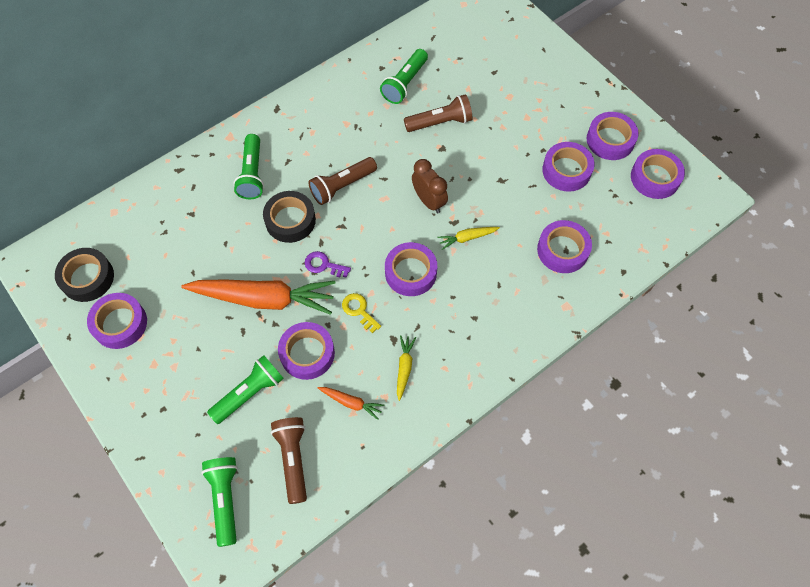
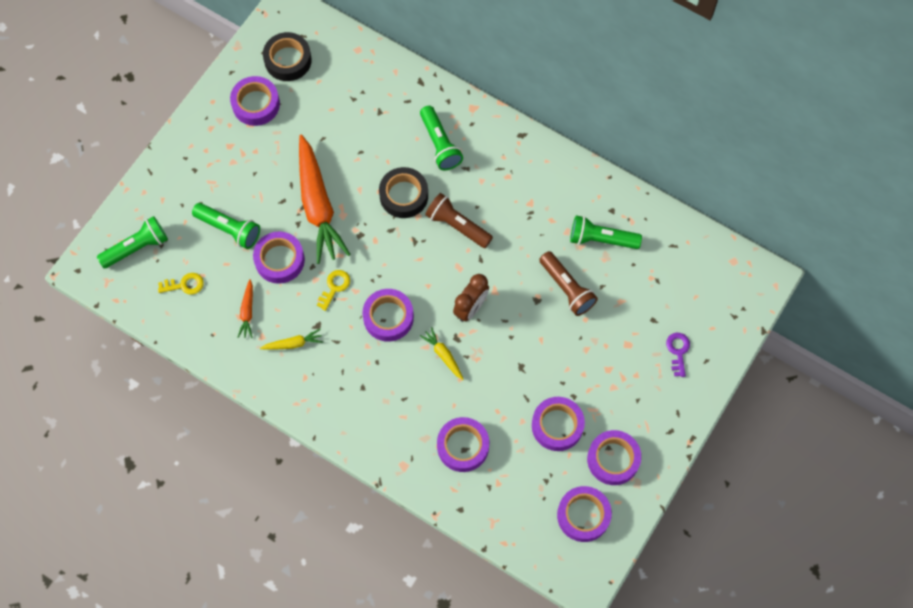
camera: 70 degrees right, 5 degrees up
(252, 174) = (440, 144): green flashlight -> green flashlight turned 90 degrees counterclockwise
(293, 459) = (184, 285): brown flashlight -> yellow key
(323, 265) = (368, 241): purple key -> purple key (678, 351)

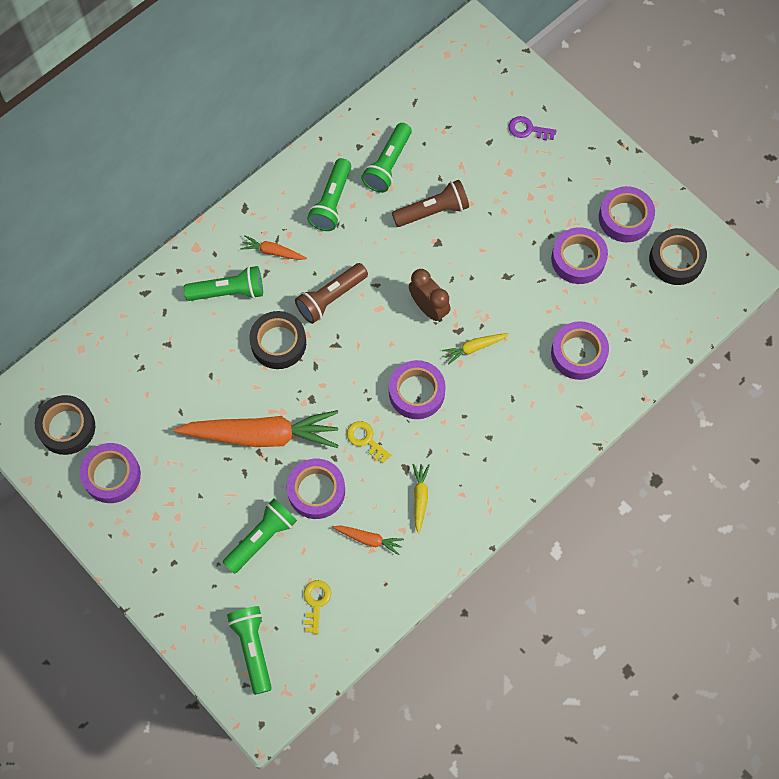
camera: 75 degrees left, 0 degrees up
(487, 168) = (273, 252): none -> orange carrot
(549, 202) = (332, 202): none -> green flashlight
(583, 515) = (676, 260): purple tape -> black tape

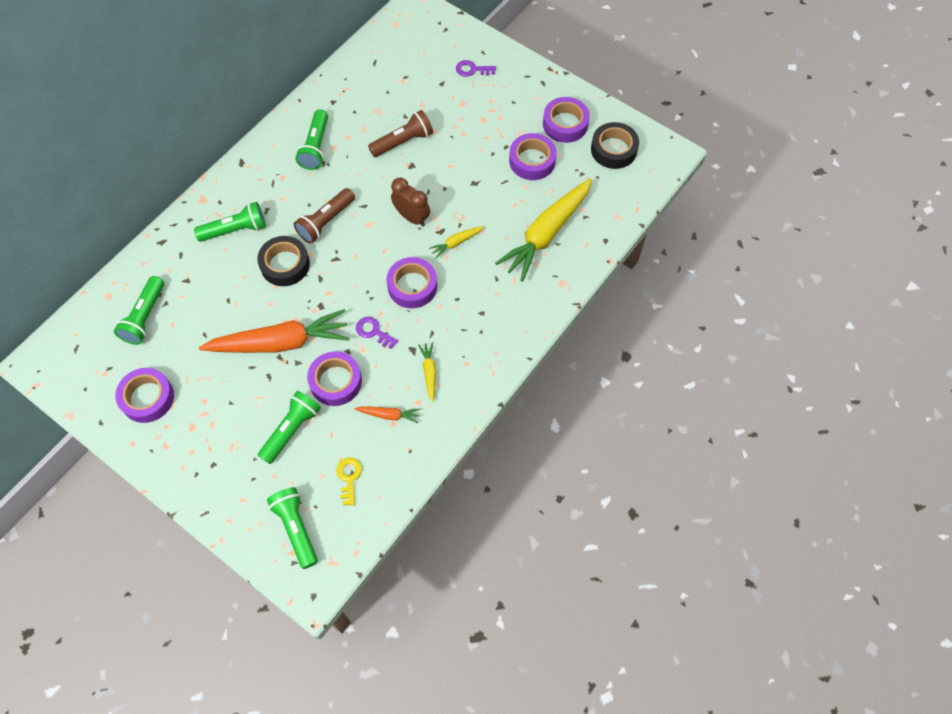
camera: 10 degrees left, 5 degrees down
(67, 427) = (102, 364): black tape -> none
(273, 252) = (270, 193): orange carrot -> none
(365, 439) = (373, 332): yellow key -> purple key
(388, 165) = (359, 112): green flashlight -> green flashlight (145, 317)
(578, 353) = (546, 234): purple tape -> yellow carrot

